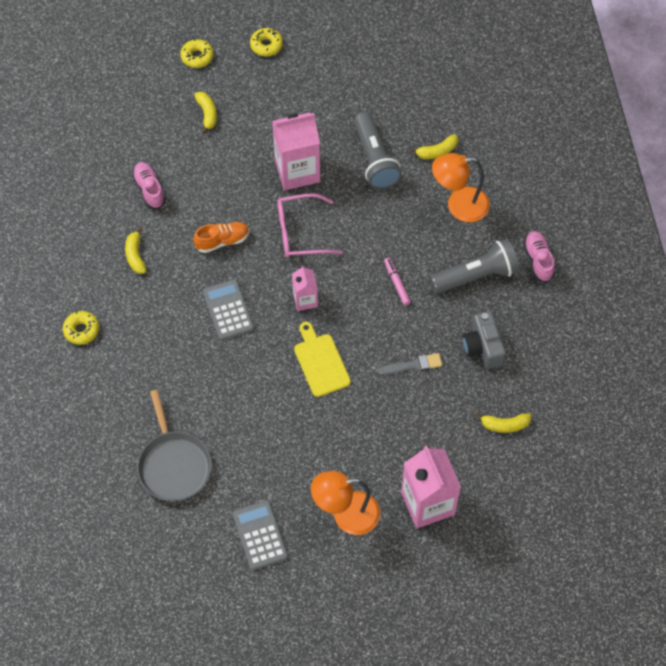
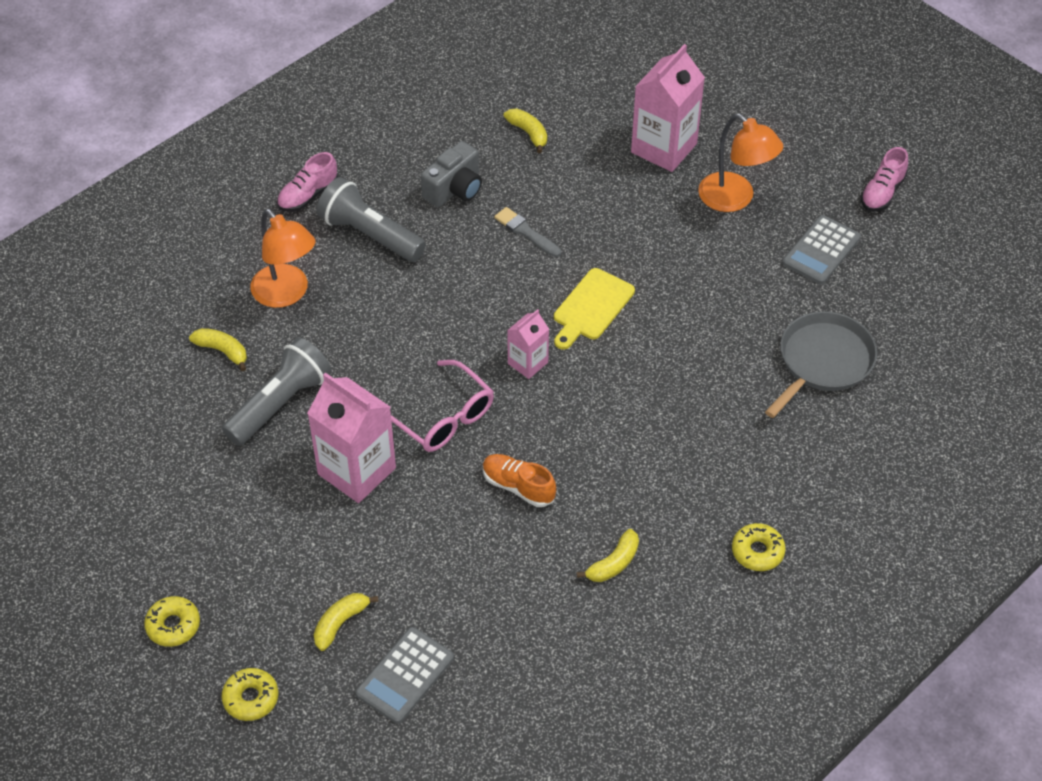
camera: 125 degrees left, 10 degrees down
(149, 189) = (508, 612): pink shoe -> pink shoe (882, 193)
(228, 310) = (603, 425): grey calculator -> grey calculator (405, 675)
(396, 283) = (437, 295): pink marker -> none

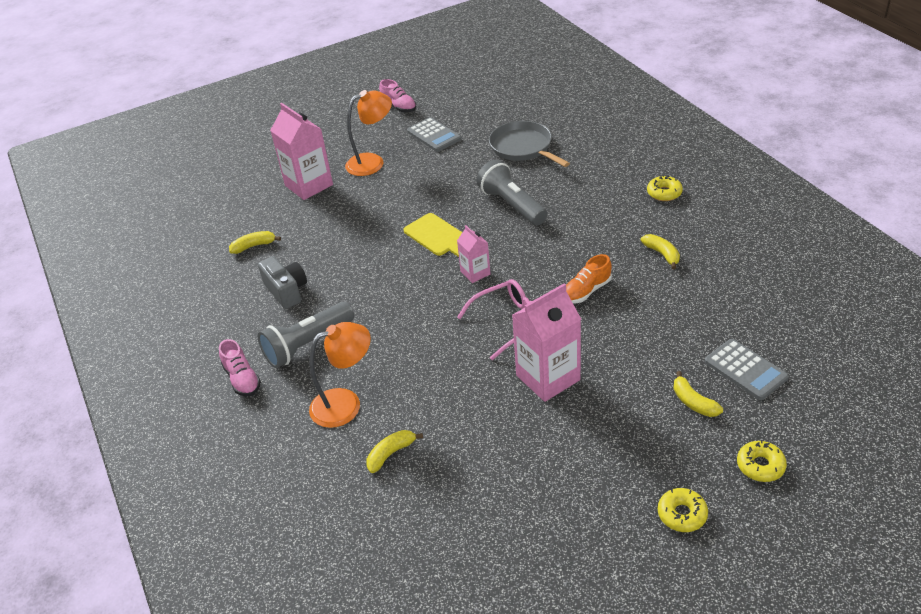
camera: 70 degrees left, 10 degrees down
(280, 403) = (463, 419): grey flashlight -> grey flashlight (512, 205)
(525, 232) = (350, 259): grey brush -> none

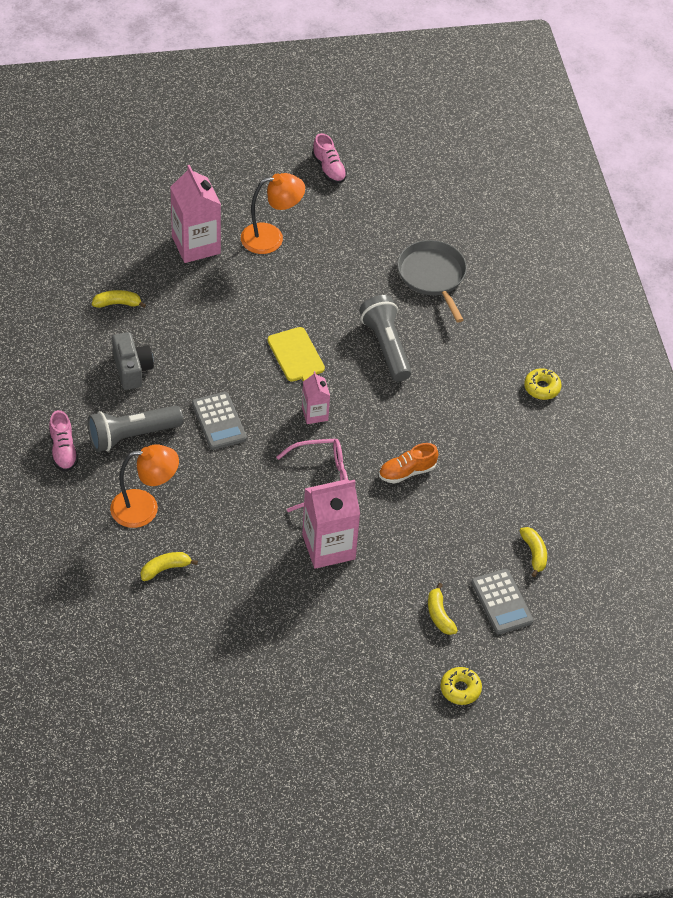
camera: 10 degrees right, 10 degrees up
(433, 135) = (348, 224): grey calculator -> grey calculator (219, 421)
(662, 254) = (499, 458): yellow banana -> yellow banana (534, 553)
(682, 514) = (374, 705): yellow donut -> none

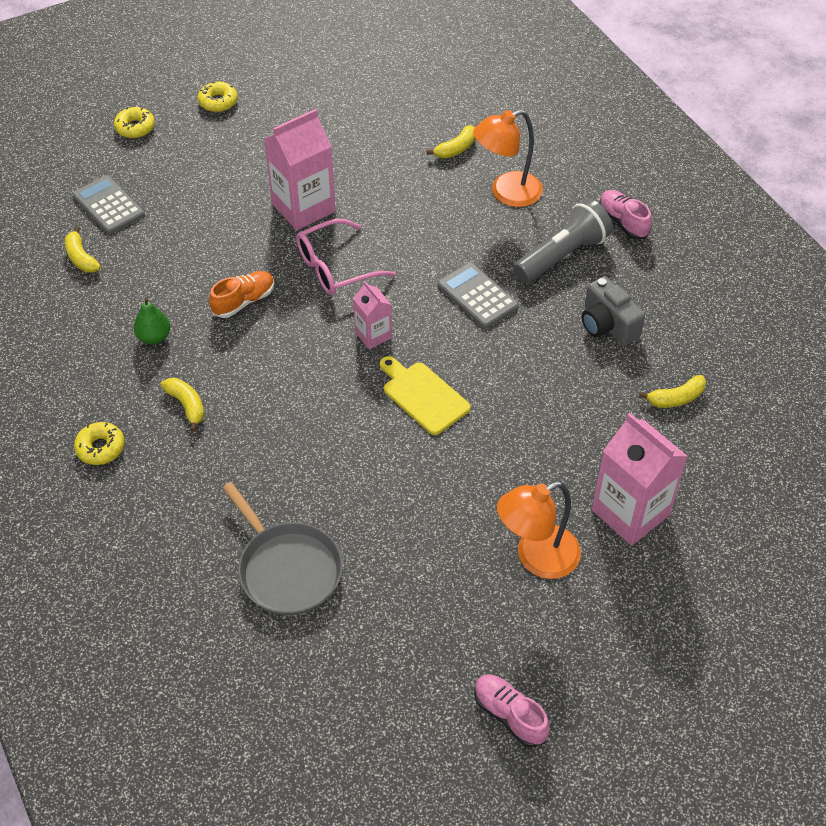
camera: 165 degrees right, 0 degrees up
(370, 698) = (218, 102): none -> yellow donut
(386, 346) = (317, 443): grey flashlight -> none
(439, 615) = (170, 179): yellow banana -> yellow banana (187, 405)
(486, 462) = (154, 337): none -> green pear

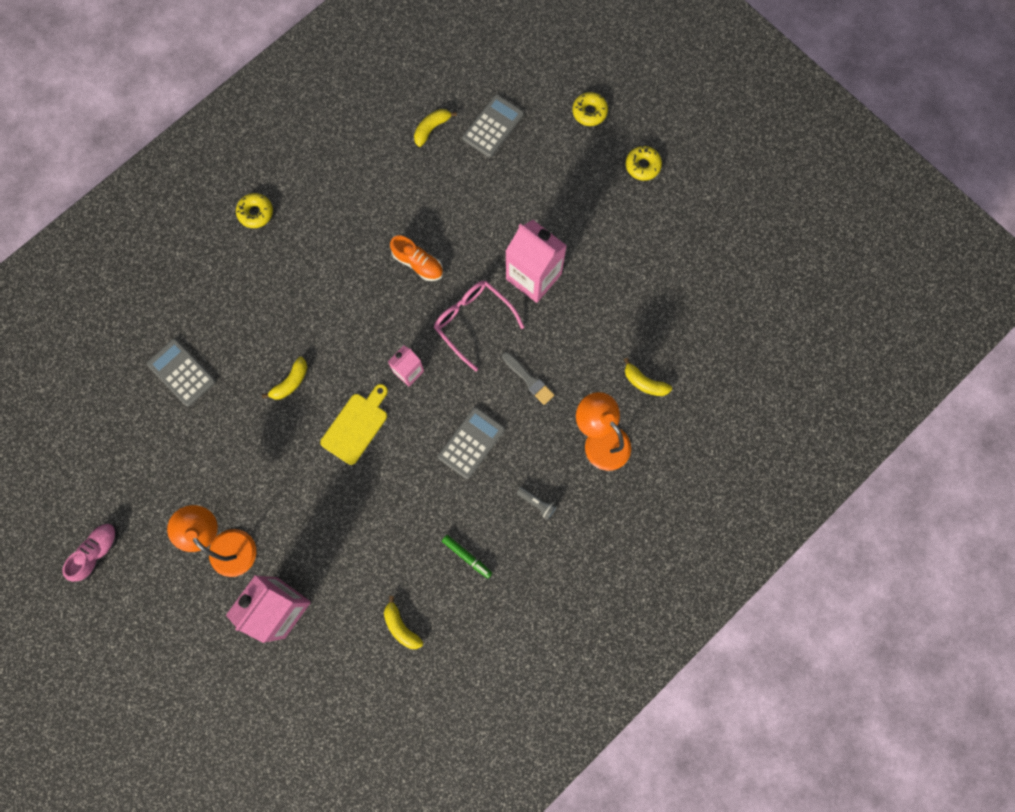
camera: 75 degrees right, 25 degrees up
(154, 337) = (365, 211): green pear -> none
(187, 405) = (307, 257): yellow banana -> yellow banana (290, 382)
(287, 569) = (182, 372): grey pan -> grey calculator
(421, 235) = (529, 379): none -> grey brush
(562, 255) = (537, 503): grey flashlight -> grey flashlight, size x0.44
(607, 325) = (467, 556): grey camera -> green marker
(623, 222) = (593, 549): pink shoe -> none

